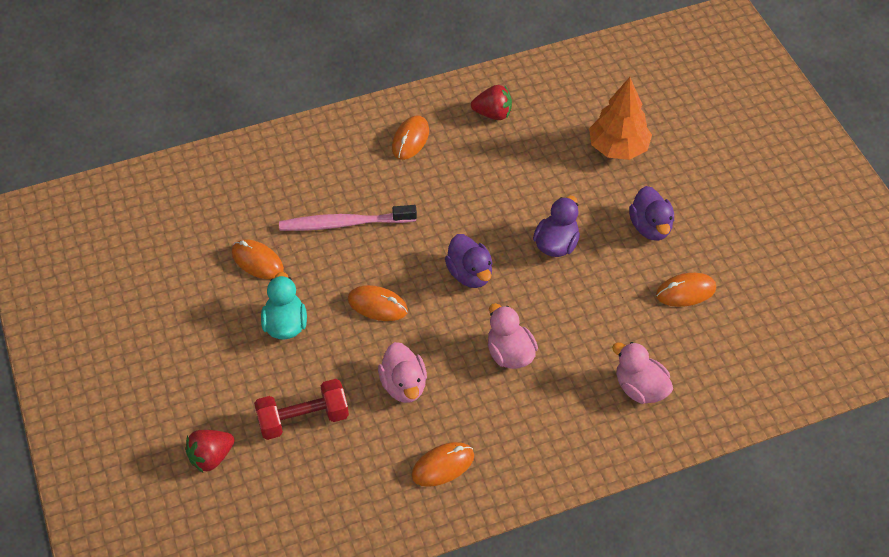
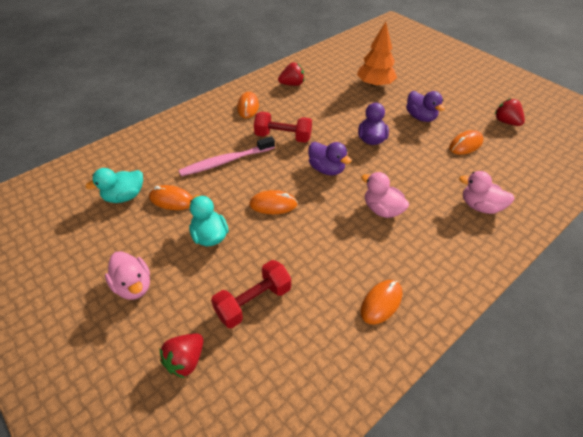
camera: 20 degrees left, 5 degrees down
(203, 240) = (124, 196): none -> turquoise duck
(404, 385) = (320, 252): pink duck -> pink duck (133, 286)
(436, 205) = (283, 137): none -> red dumbbell
(774, 271) = (506, 122): none -> red strawberry

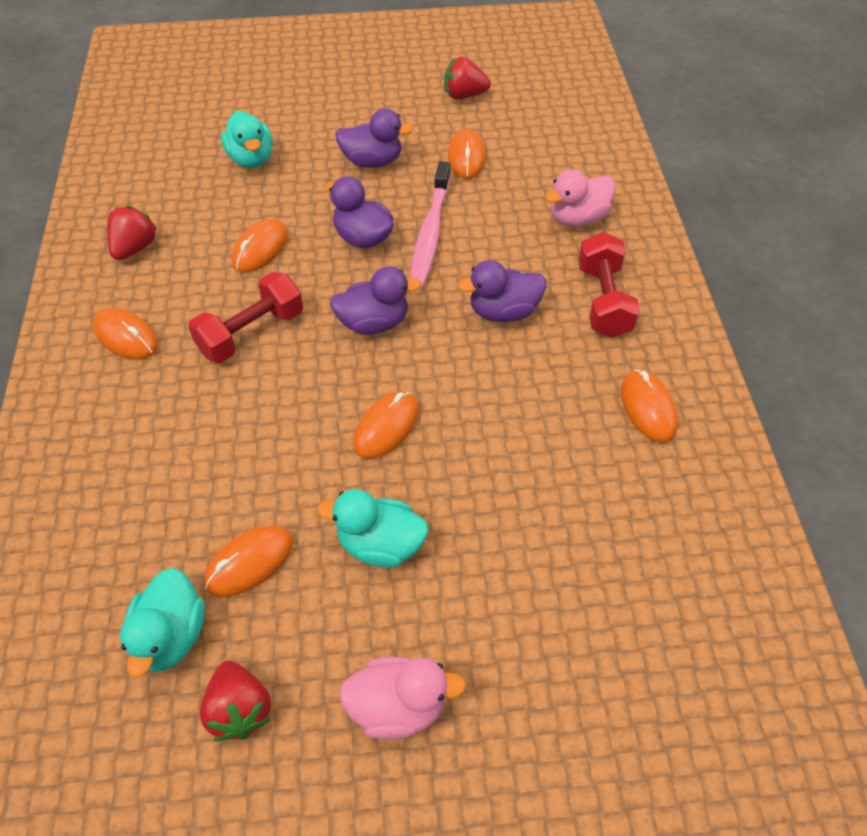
camera: 55 degrees left, 5 degrees up
(185, 360) = (590, 690): red strawberry -> red strawberry (239, 710)
(226, 161) = (231, 438): pink toothbrush -> pink toothbrush (430, 233)
(253, 302) = (548, 550): red dumbbell -> red dumbbell (603, 301)
(329, 114) = (260, 249): none -> orange mouse
(375, 84) = (251, 159): orange tree -> turquoise duck
(382, 209) = (503, 312): pink duck -> purple duck

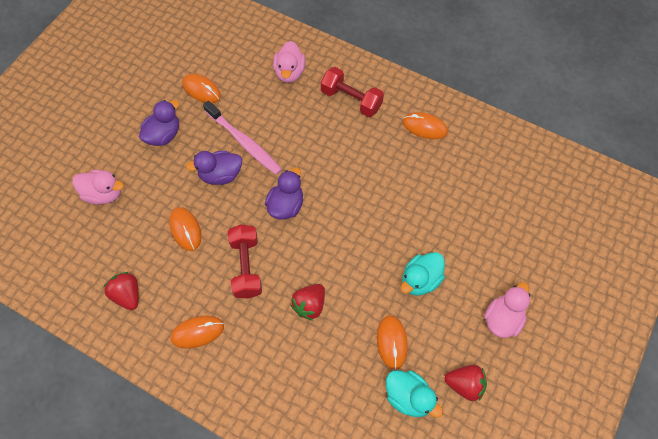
camera: 55 degrees left, 10 degrees up
(251, 159) = (103, 194): turquoise duck -> pink duck
(386, 427) = (356, 239): orange mouse -> none
(464, 95) = (149, 58): red strawberry -> red strawberry (309, 305)
(503, 312) = (324, 145): purple duck -> none

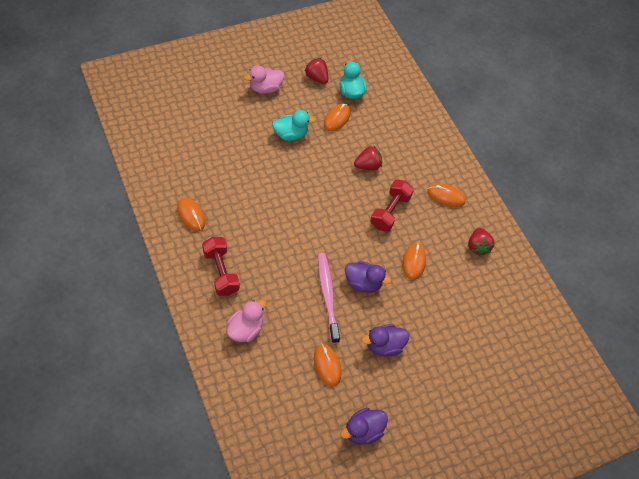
camera: 150 degrees left, 5 degrees down
(103, 194) = (457, 328): pink duck -> none
(286, 206) = (334, 231): purple duck -> purple duck (363, 431)

